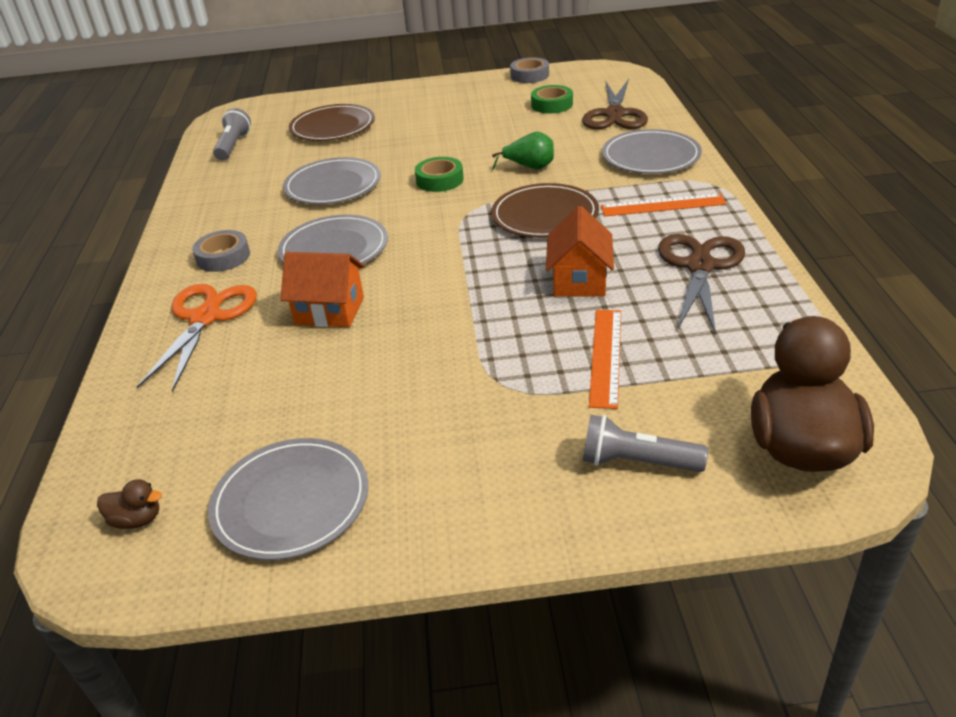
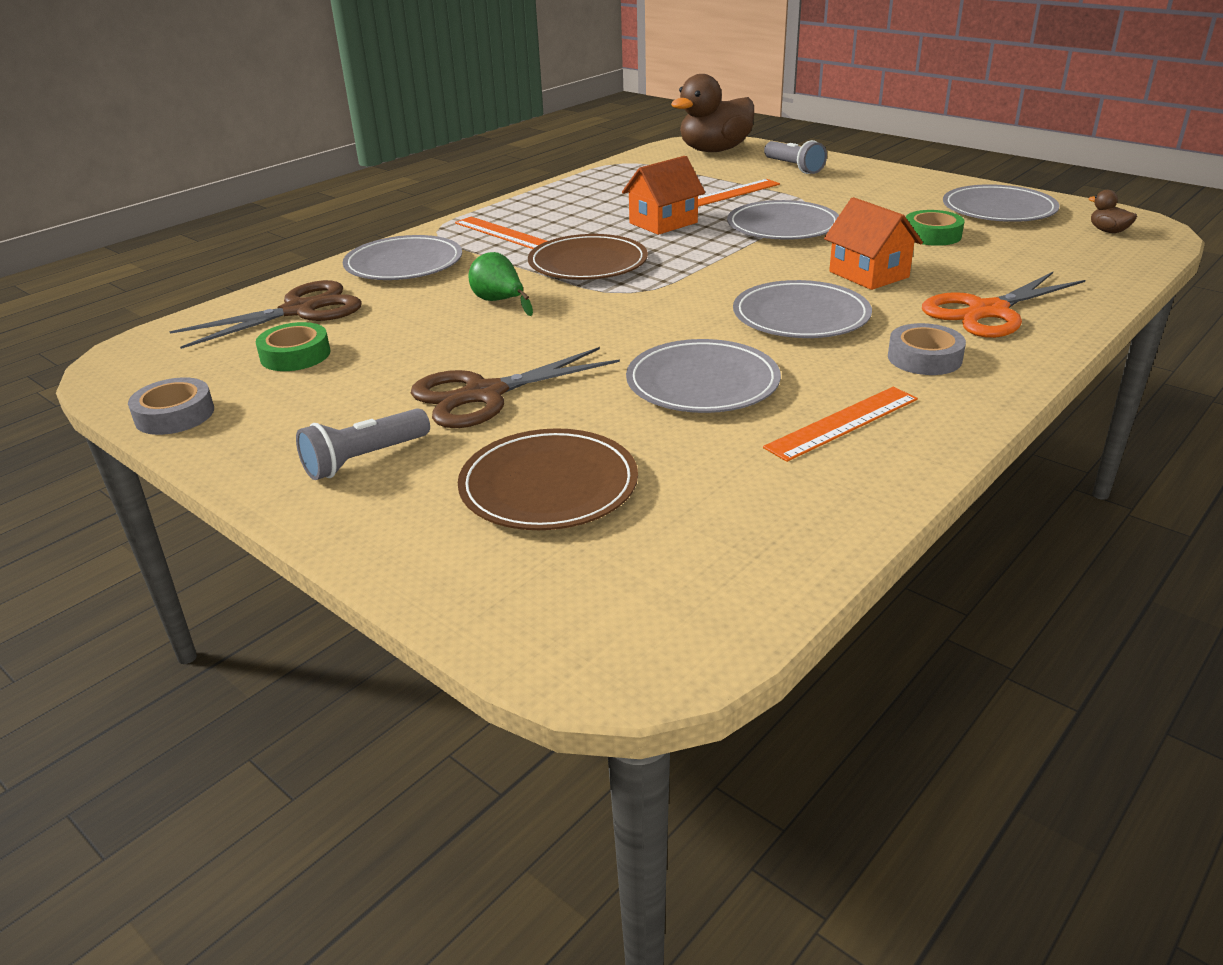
camera: 135 degrees left, 5 degrees down
(233, 145) = (737, 543): grey flashlight -> grey flashlight (364, 459)
(236, 201) = (843, 423): none -> orange ruler
(439, 180) = (594, 331): green tape -> green tape (932, 235)
(476, 334) = (783, 226): none -> grey plate
(700, 266) = (581, 202): brown scissors -> brown scissors (484, 395)

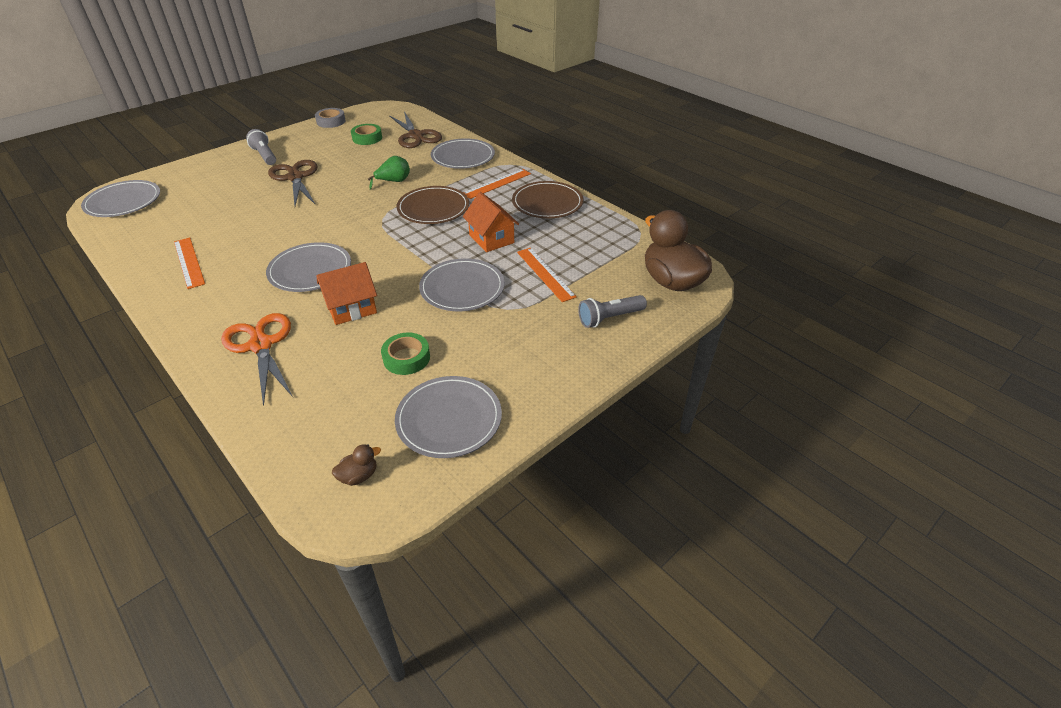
camera: 95 degrees right, 10 degrees up
(548, 485) = (211, 189): brown plate -> brown plate (547, 203)
(702, 382) = (260, 230): grey plate -> grey plate (123, 202)
(924, 358) = (226, 302): grey tape -> none

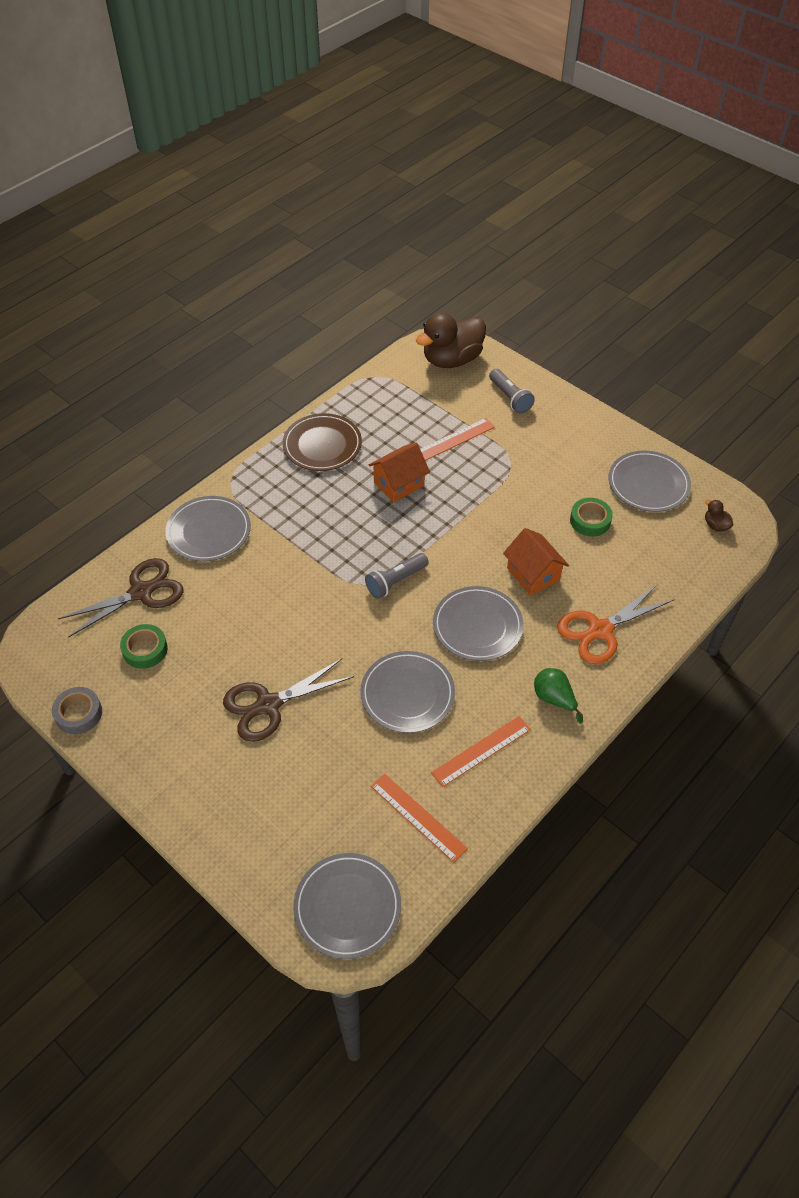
camera: 95 degrees left, 10 degrees up
(265, 155) = (199, 768): grey flashlight -> grey flashlight (395, 581)
(394, 181) = (277, 591): green pear -> green pear (554, 699)
(433, 208) = (340, 541): brown plate -> none
(462, 288) = (486, 497): grey plate -> grey plate (407, 694)
(497, 183) = (280, 491): orange ruler -> orange ruler (418, 817)

